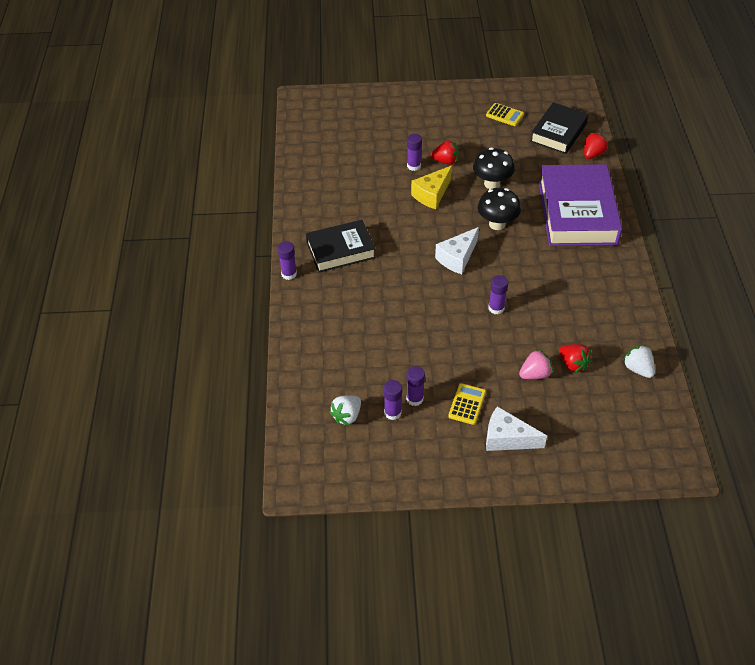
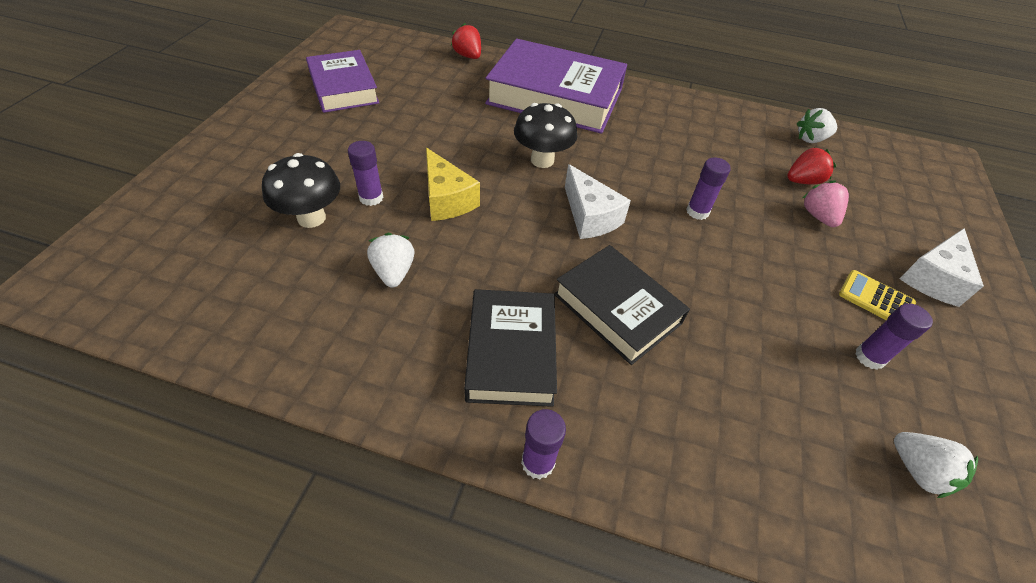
camera: 75 degrees left, 0 degrees up
(366, 194) = (394, 272): none -> white strawberry
(392, 412) = (902, 397): purple glue stick -> none
(445, 161) = (387, 164): red strawberry -> none
(492, 184) = (464, 140): black mushroom -> black mushroom (311, 218)
(504, 115) = (343, 88): yellow calculator -> purple book
(558, 132) = (412, 64): black book -> black book (617, 308)

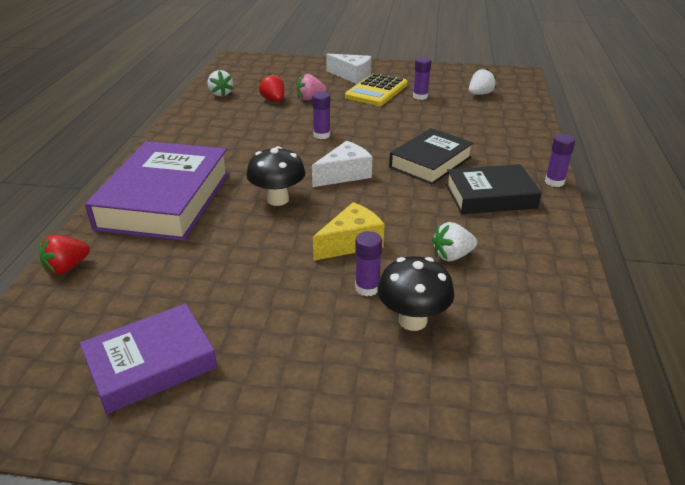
camera: 95 degrees left, 15 degrees down
(876, 299) = (376, 91): yellow calculator -> yellow calculator, size x1.72

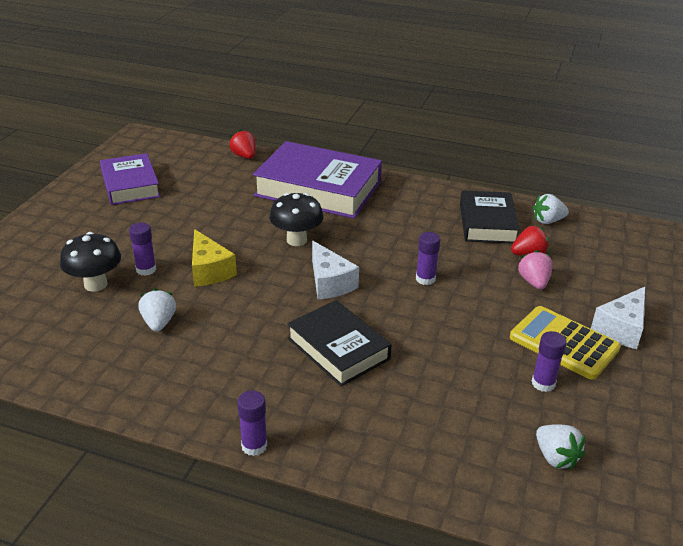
camera: 100 degrees right, 0 degrees up
(490, 196) = (245, 377): black book -> black book (487, 223)

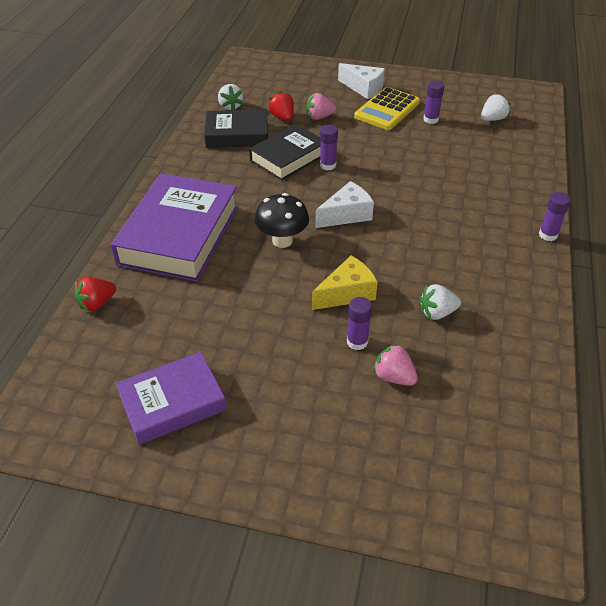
camera: 95 degrees left, 10 degrees up
(96, 284) = (393, 377): black mushroom -> pink strawberry
(338, 348) = (430, 204): black book -> black book (288, 157)

